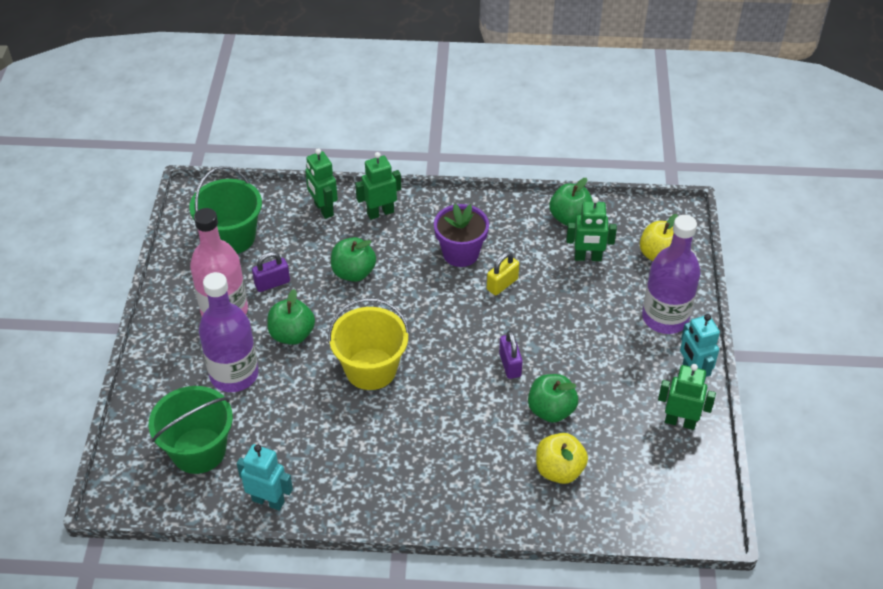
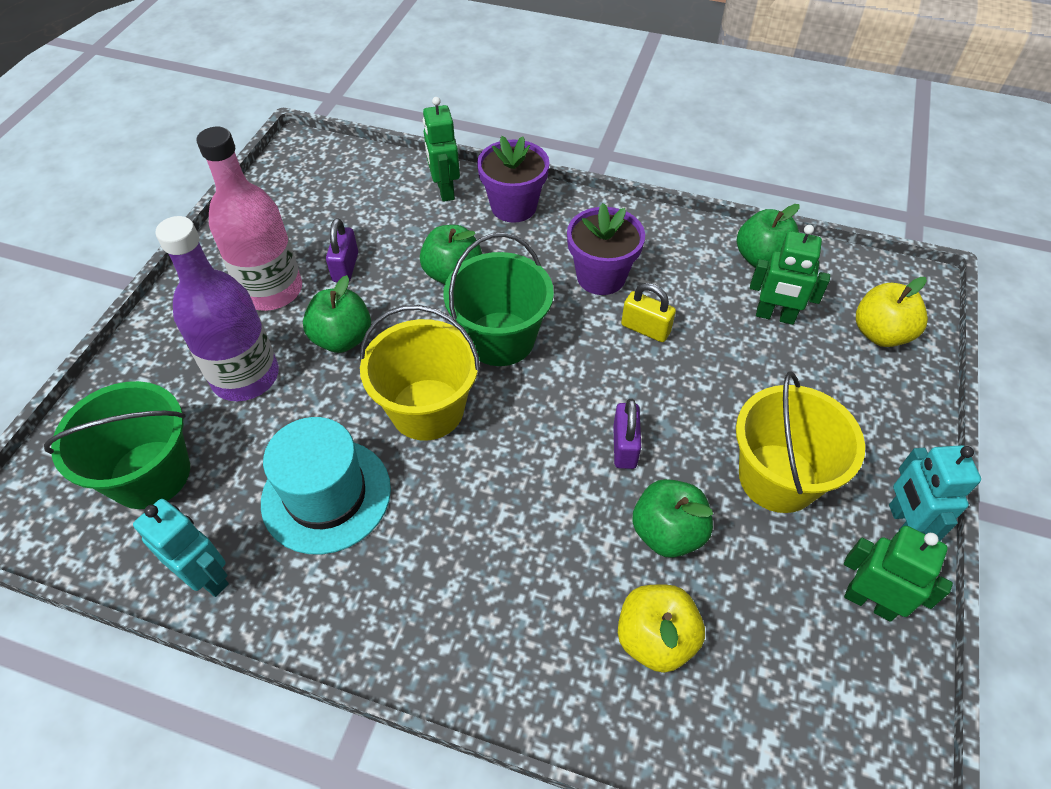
camera: 15 degrees right, 5 degrees up
(231, 237) = (321, 202): green bucket -> green bucket (500, 339)
(272, 283) = (345, 267): purple padlock -> purple padlock turned 75 degrees counterclockwise
(325, 437) = (326, 495): none -> turquoise hat
(380, 212) = (513, 207): green robot -> purple flower pot
(502, 284) = (645, 329): yellow padlock -> yellow padlock turned 60 degrees clockwise
(611, 363) = (778, 478): none -> yellow bucket
(665, 318) = (873, 426): purple bottle -> none

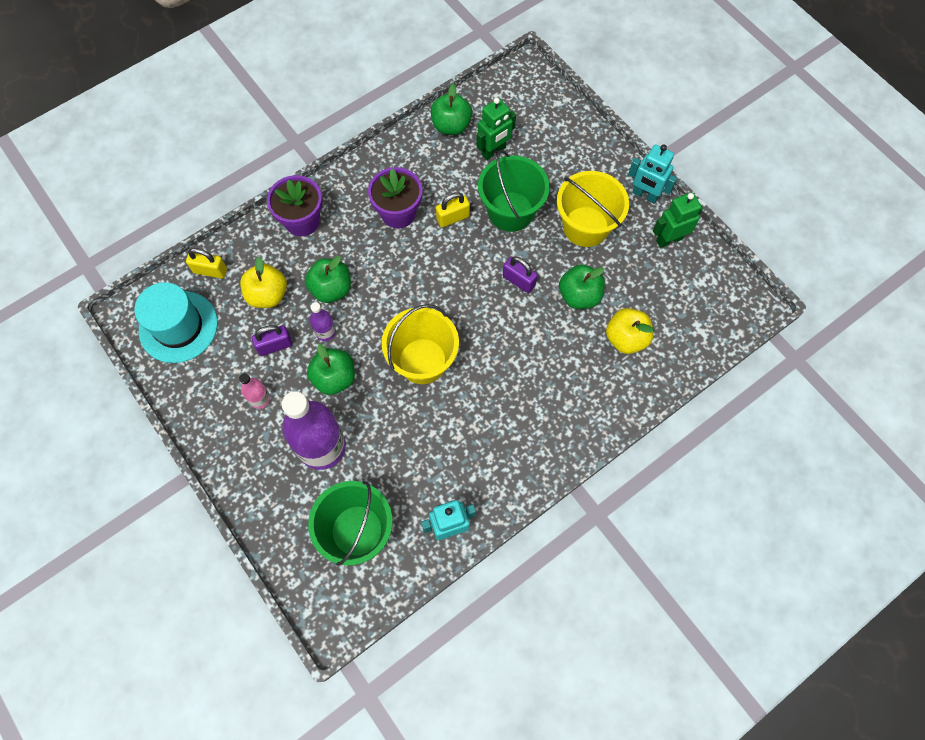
camera: 55 degrees left, 15 degrees up
(271, 290) = (260, 399): pink bottle -> pink bottle, size x0.45
(326, 495) = (441, 443): turquoise hat -> turquoise hat (178, 326)
(345, 267) = (275, 345): purple padlock -> purple padlock turned 60 degrees counterclockwise
(394, 174) = (210, 271): none -> yellow padlock
(395, 299) = (325, 332): none -> purple bottle
(445, 190) = (253, 250): green robot -> none
(500, 339) = (402, 294): green bucket -> green bucket (511, 211)
(880, 333) = (541, 114): yellow apple -> yellow apple (268, 295)

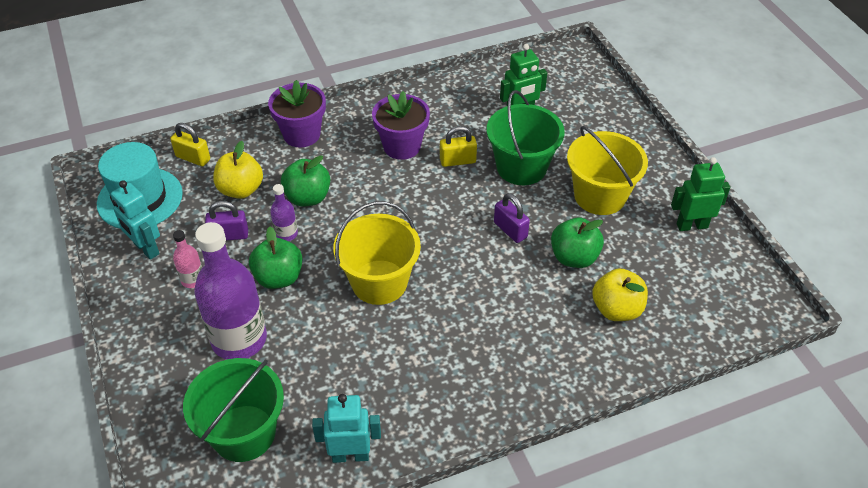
camera: 15 degrees right, 20 degrees down
(451, 126) = (482, 84): green apple -> none
(645, 195) = (674, 180): turquoise robot -> turquoise robot (146, 249)

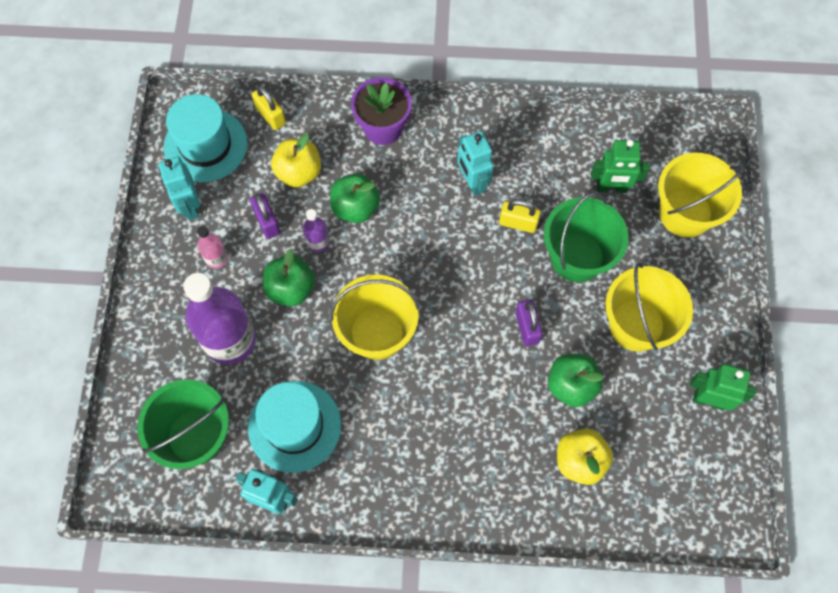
camera: 25 degrees right, 20 degrees up
(229, 235) = (267, 222): purple padlock -> purple padlock turned 45 degrees clockwise
(340, 385) = (294, 426): none -> turquoise hat
(402, 146) = (472, 182): purple flower pot -> turquoise robot
(588, 110) = (685, 213): none -> yellow bucket

